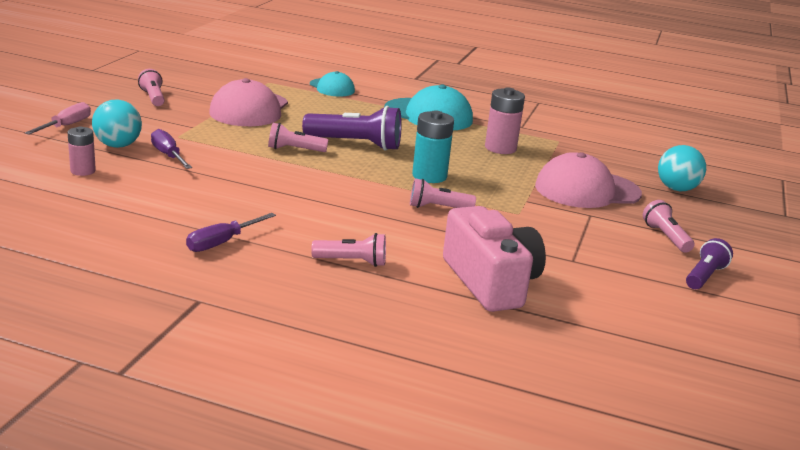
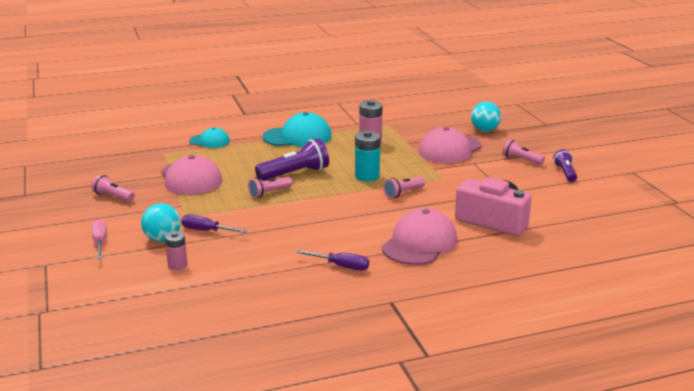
camera: 35 degrees left, 0 degrees up
(222, 242) = (341, 266): purple screwdriver -> purple screwdriver turned 75 degrees counterclockwise
(352, 262) = (419, 243): pink flashlight -> pink cap

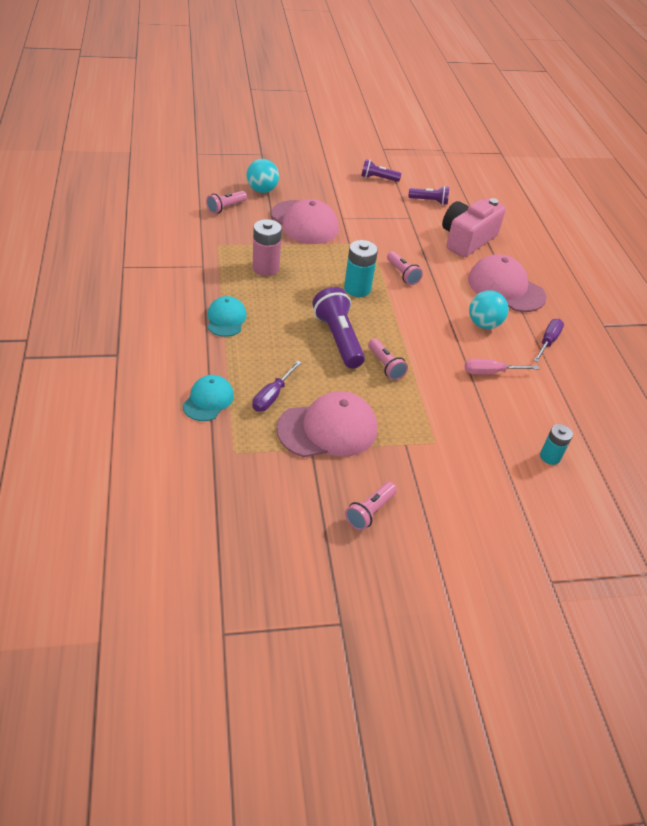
camera: 85 degrees left, 20 degrees up
(100, 242) = (496, 526): pink screwdriver -> pink screwdriver (490, 372)
(162, 239) = (491, 466): turquoise ball -> turquoise ball (484, 324)
(177, 265) = (550, 456): pink battery -> turquoise battery
(206, 231) = (473, 427): purple screwdriver -> purple screwdriver (272, 396)
(297, 137) = (226, 319): turquoise cap -> turquoise cap, size x0.59
(521, 160) = (343, 191): pink flashlight -> pink flashlight (226, 207)
(549, 199) = (429, 201): none -> purple flashlight

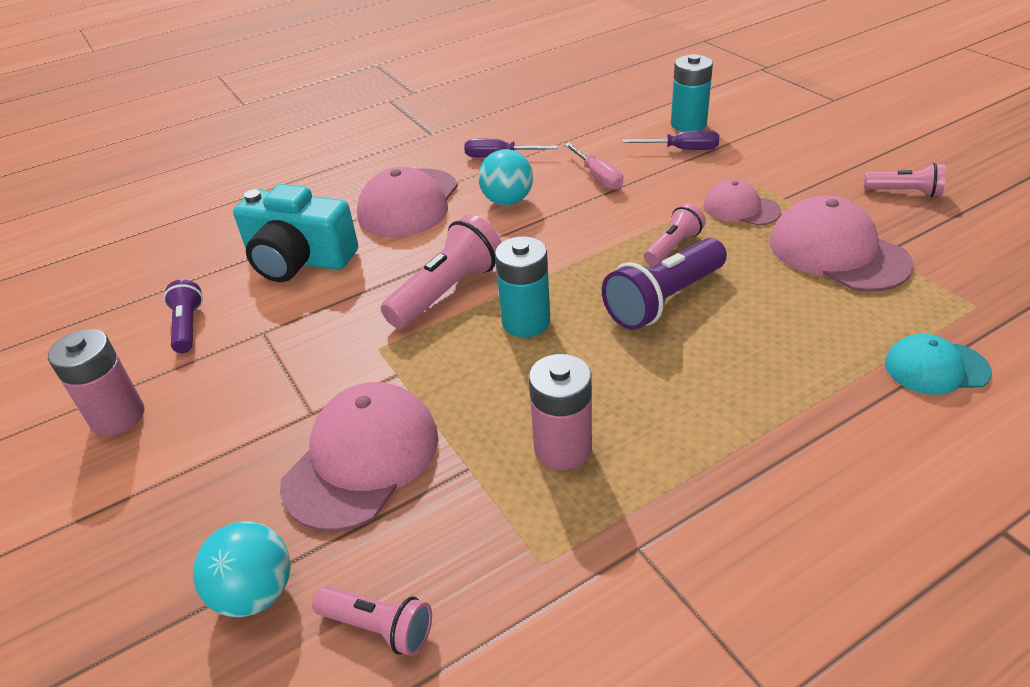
camera: 105 degrees left, 5 degrees down
(226, 319) = (753, 433): turquoise cap -> none
(272, 396) = (846, 314): purple screwdriver -> purple screwdriver (682, 149)
(378, 178) = (118, 416): purple flashlight -> pink battery
(402, 274) = (447, 291): pink flashlight -> pink flashlight, size x1.71
(407, 416) = (741, 208): none -> pink cap
(467, 239) = (299, 260): pink camera -> turquoise camera
(550, 456) = (688, 124): turquoise battery -> turquoise battery, size x1.57

